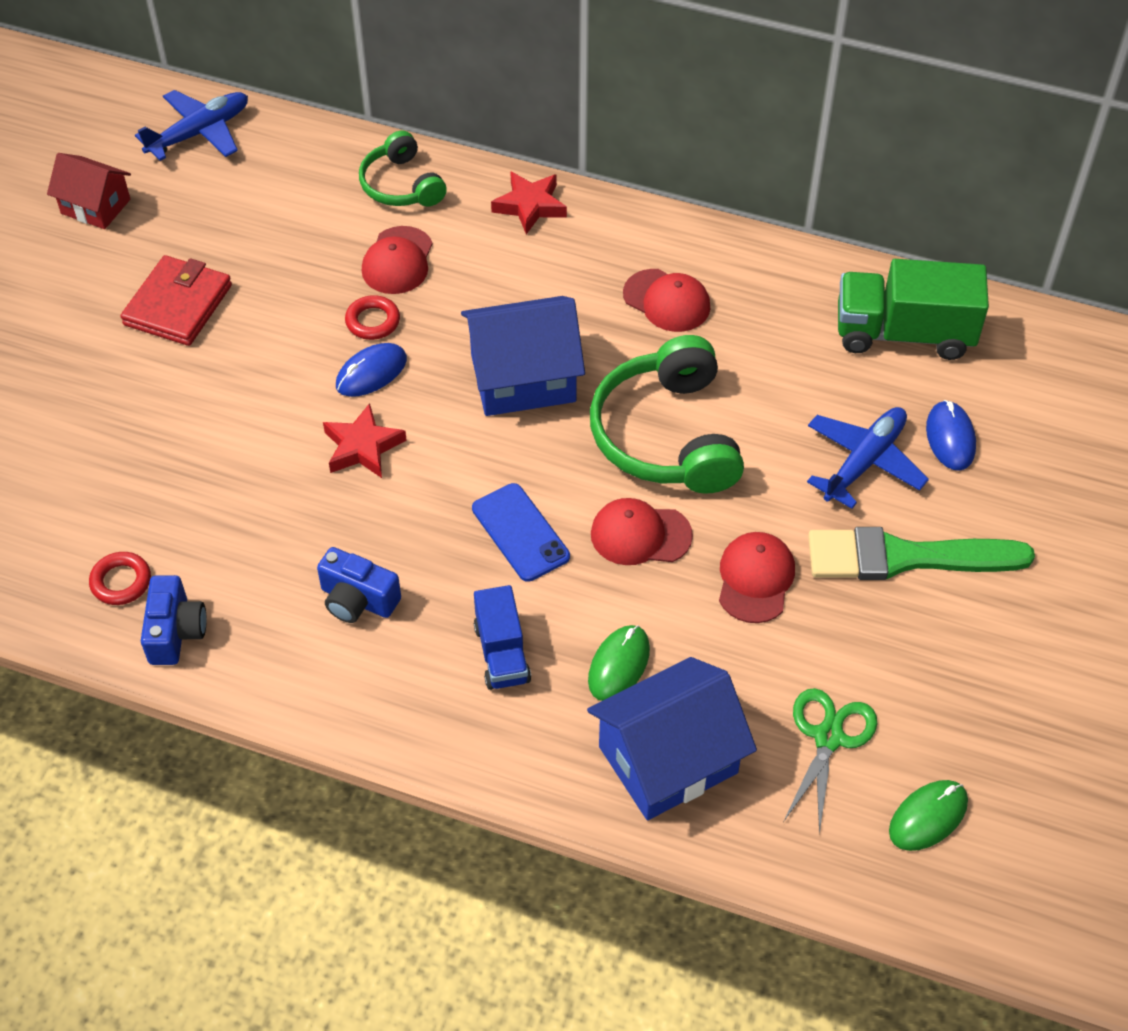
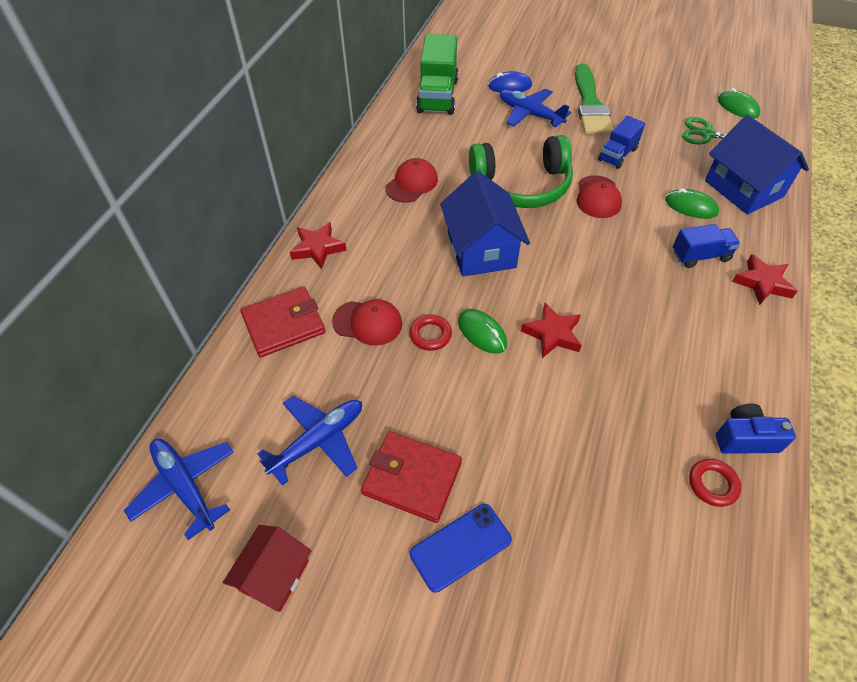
camera: 90 degrees left, 0 degrees up
(236, 227) = (318, 441): none -> blue plane
(357, 600) = (683, 329): blue camera -> none
(371, 373) = (482, 333): blue mouse -> green mouse
(401, 185) = (284, 324): green headphones -> red wallet
(439, 726) = (762, 283): none -> red star
(520, 532) = (608, 249): blue phone -> blue phone (460, 546)
(755, 579) = (617, 154): red cap -> blue truck

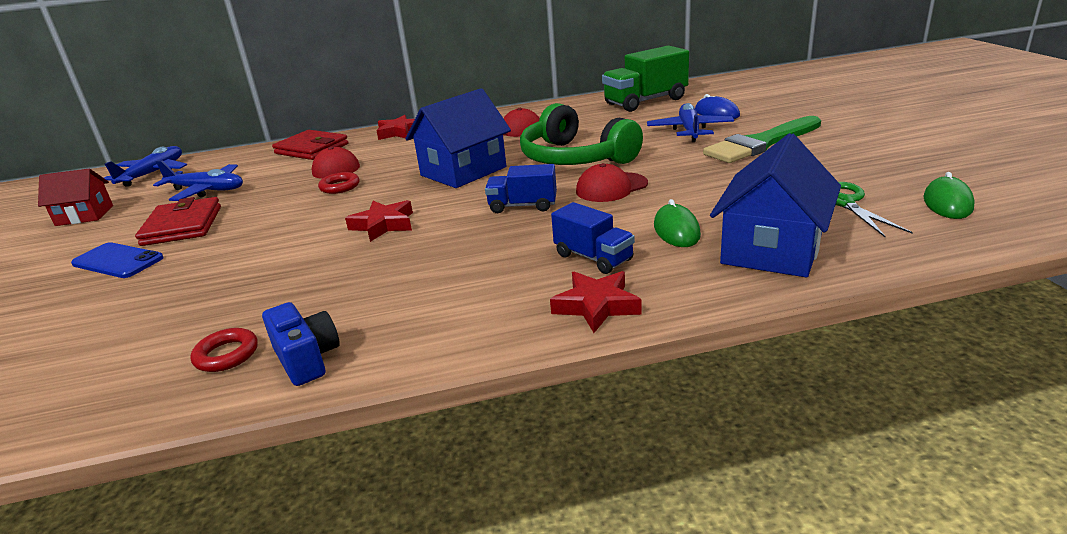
camera: 60 degrees right, 25 degrees down
(482, 333) = (359, 201): green mouse -> none
(617, 154) = (700, 176): blue truck -> blue truck (523, 206)

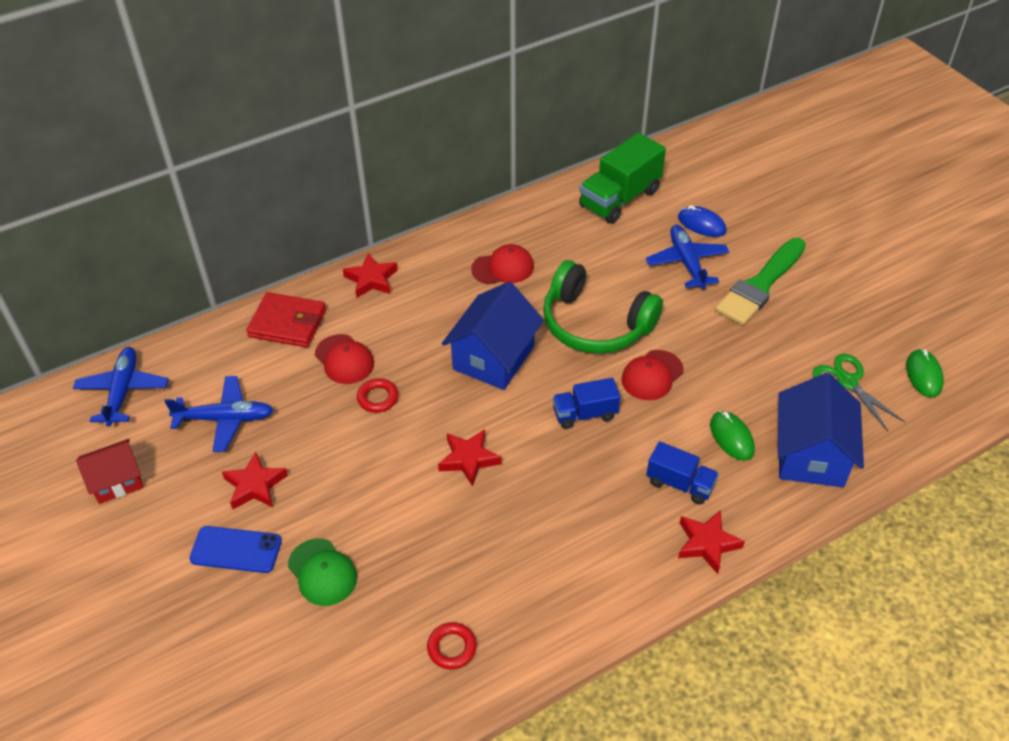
camera: 20 degrees left, 20 degrees up
(170, 283) = (322, 572): none -> green cap
(182, 226) = (255, 485): red wallet -> red star
(307, 359) = (520, 639): blue camera -> none

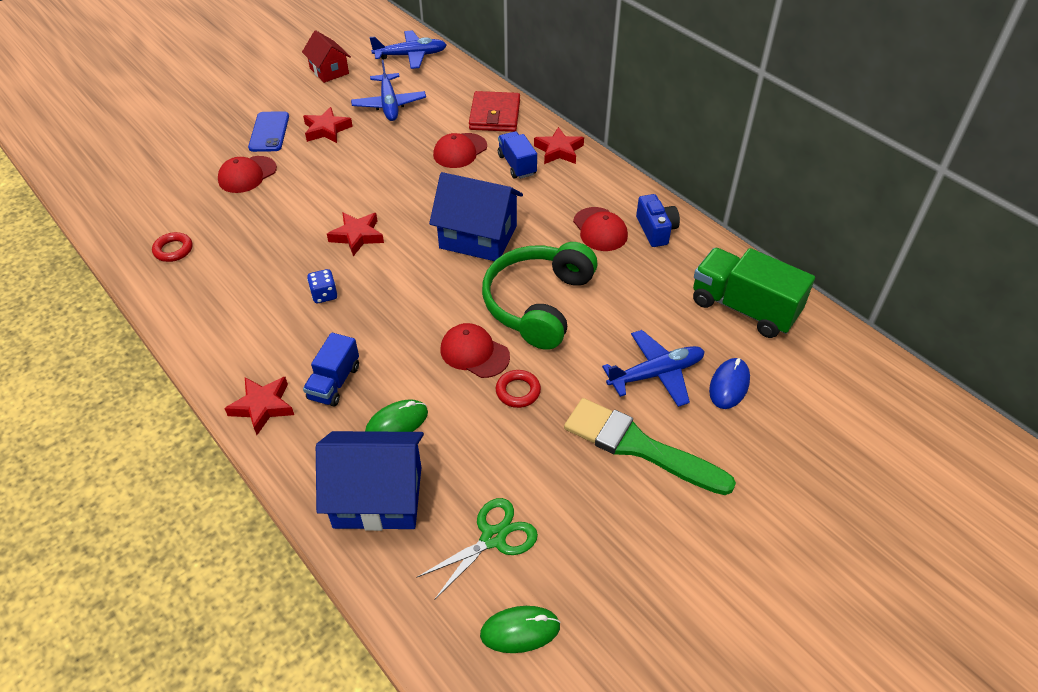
camera: 80 degrees right, 0 degrees up
(322, 572) = (247, 175): green cap -> red cap
(378, 398) = (419, 175): red ring -> red ring (518, 391)
(512, 231) = (656, 230): none -> blue camera
(557, 491) = (324, 295): none -> blue dice
(585, 414) = (416, 306): blue truck -> blue truck (517, 165)

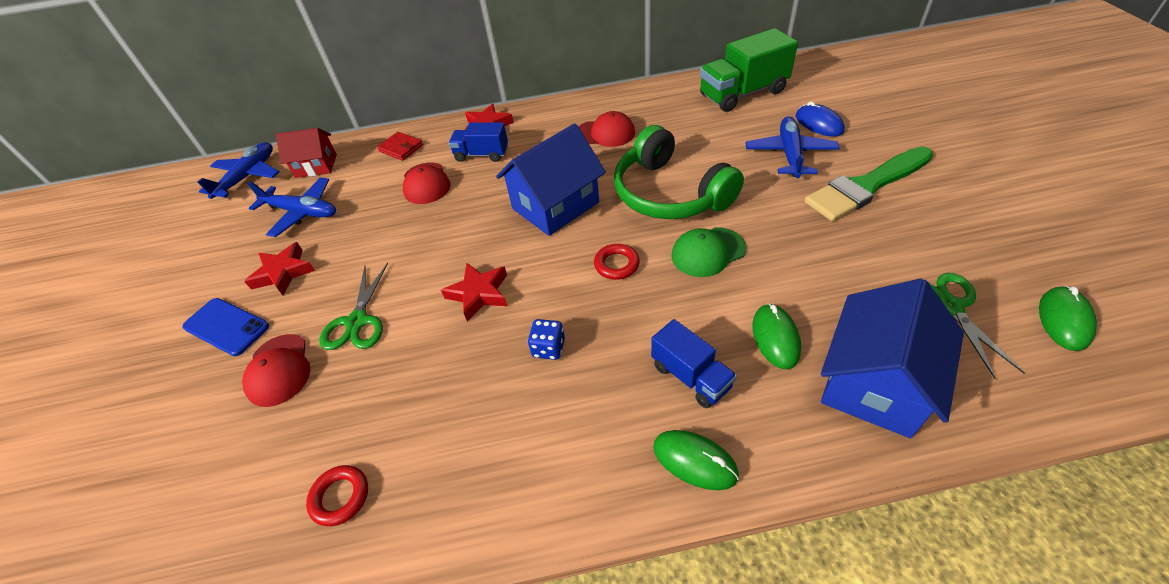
camera: 55 degrees left, 0 degrees up
(262, 406) = (694, 461): red star -> green mouse
(302, 188) = (357, 321): none -> green scissors
(329, 71) = (188, 244): red house -> red house (316, 166)
(474, 353) = (708, 252): red cap -> green cap
(495, 115) = (401, 148): red wallet -> red wallet, size x0.61
(518, 391) = (772, 237): red ring -> red ring (616, 264)
(656, 230) = (629, 107): blue camera -> none

